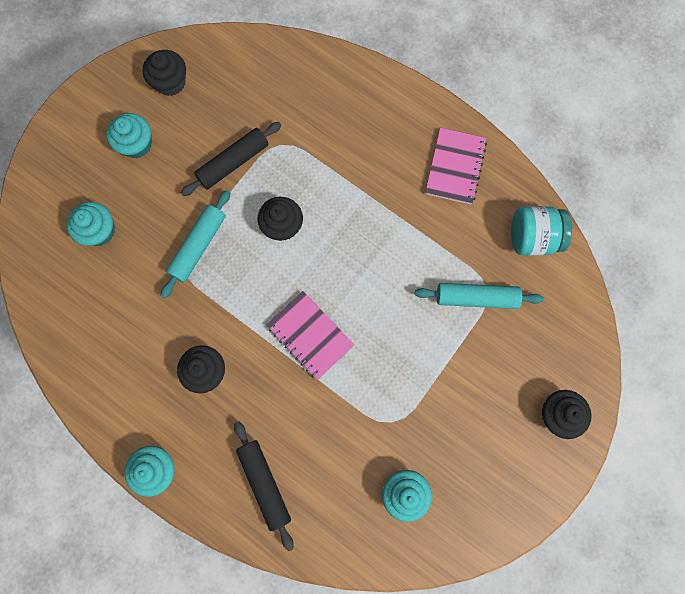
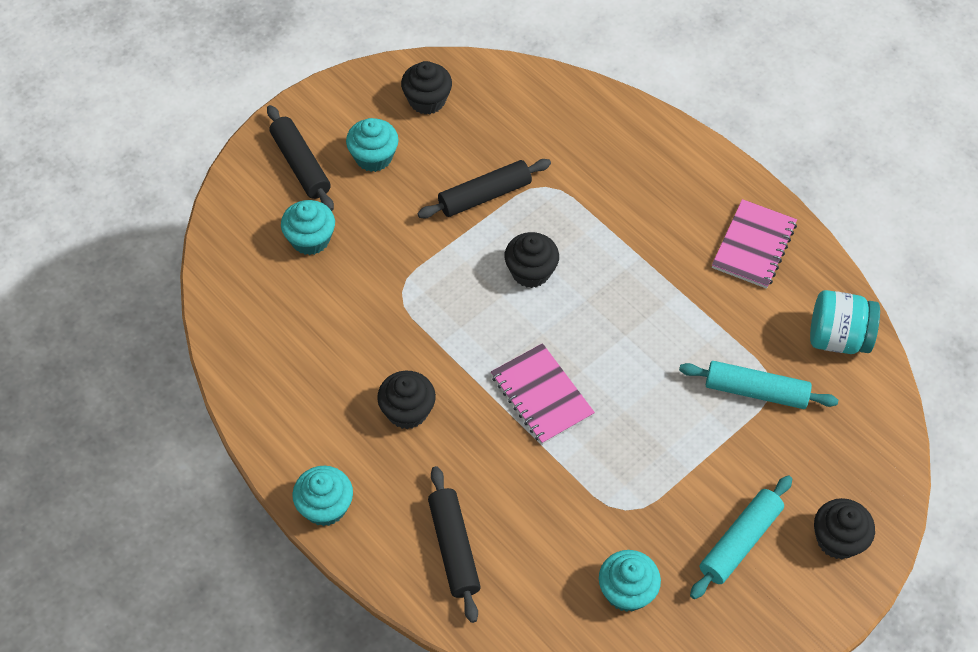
camera: 10 degrees right, 20 degrees down
(78, 162) = (301, 164): none -> black rolling pin
(198, 246) = (425, 276): turquoise rolling pin -> turquoise rolling pin (739, 541)

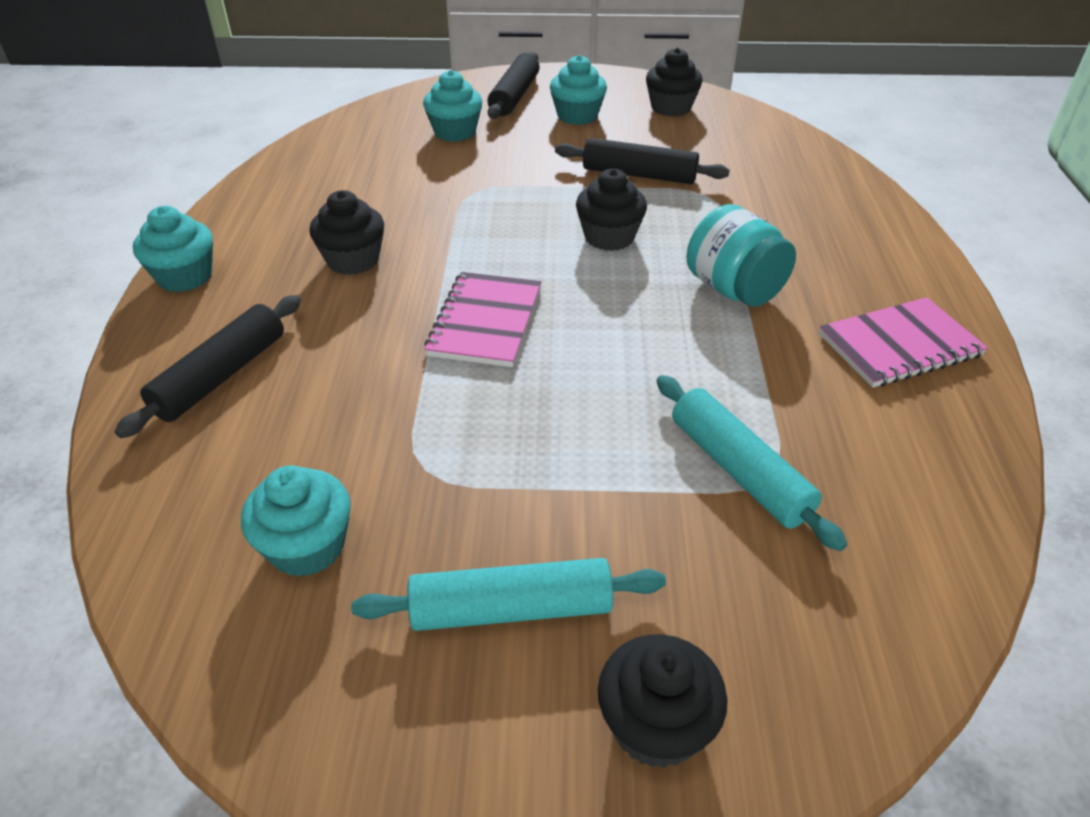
camera: 45 degrees right, 15 degrees down
(837, 338) = (928, 492): turquoise jar -> turquoise jar (733, 289)

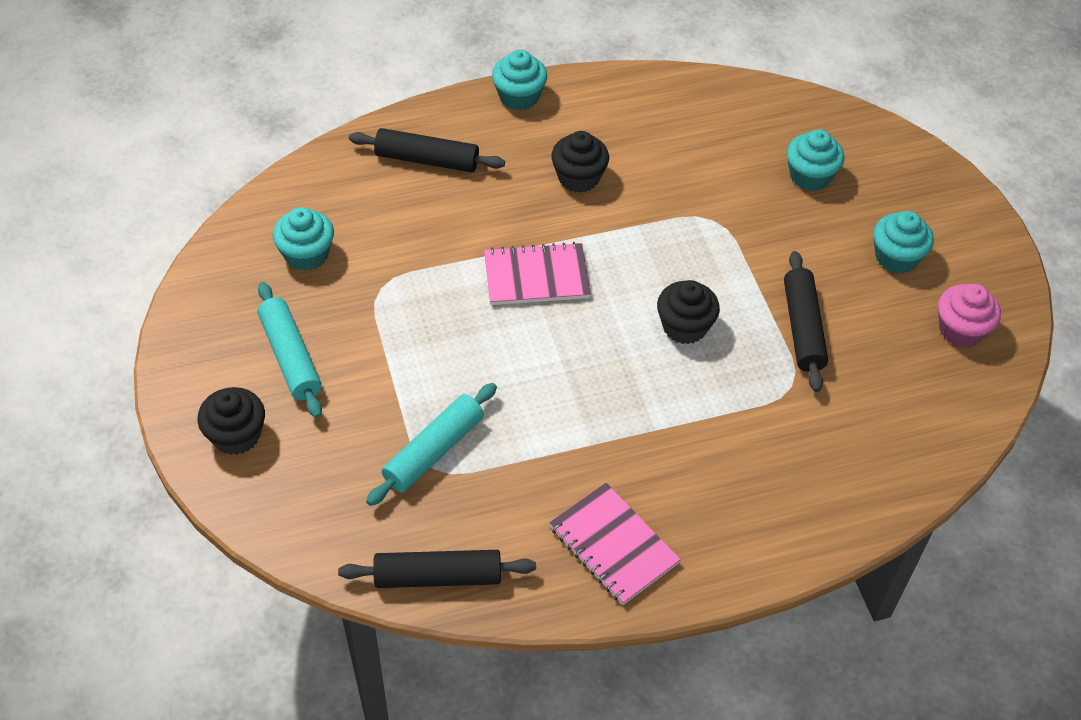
camera: 70 degrees right, 10 degrees up
(514, 96) = (909, 199): black rolling pin -> black rolling pin (438, 577)
(671, 108) = (960, 330): black cupcake -> pink cupcake
(733, 289) = (644, 424): turquoise jar -> none

